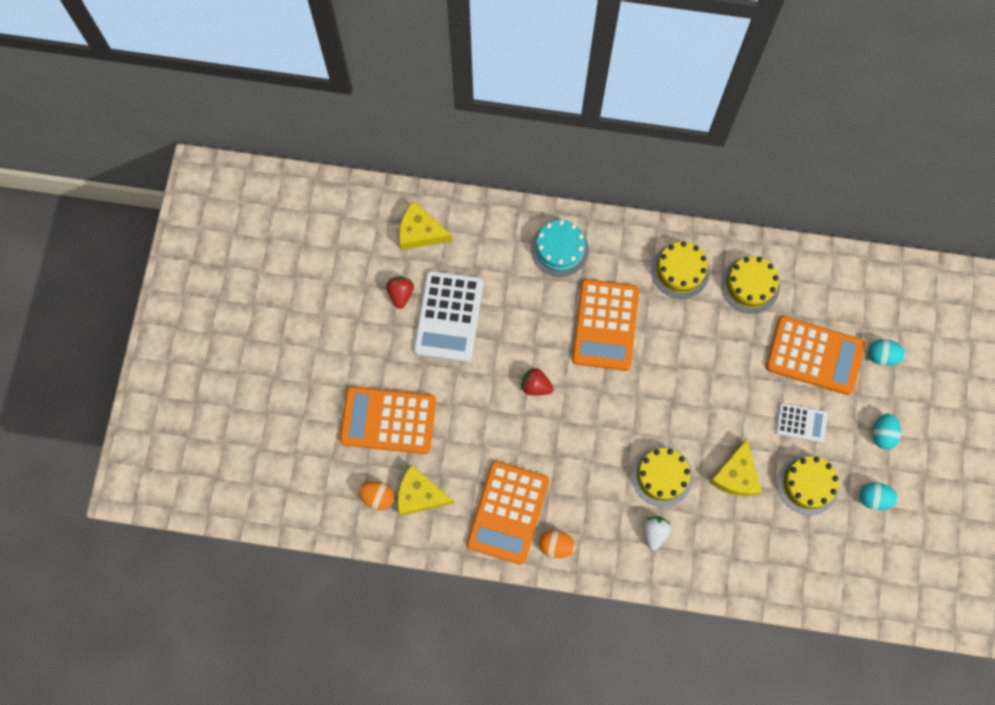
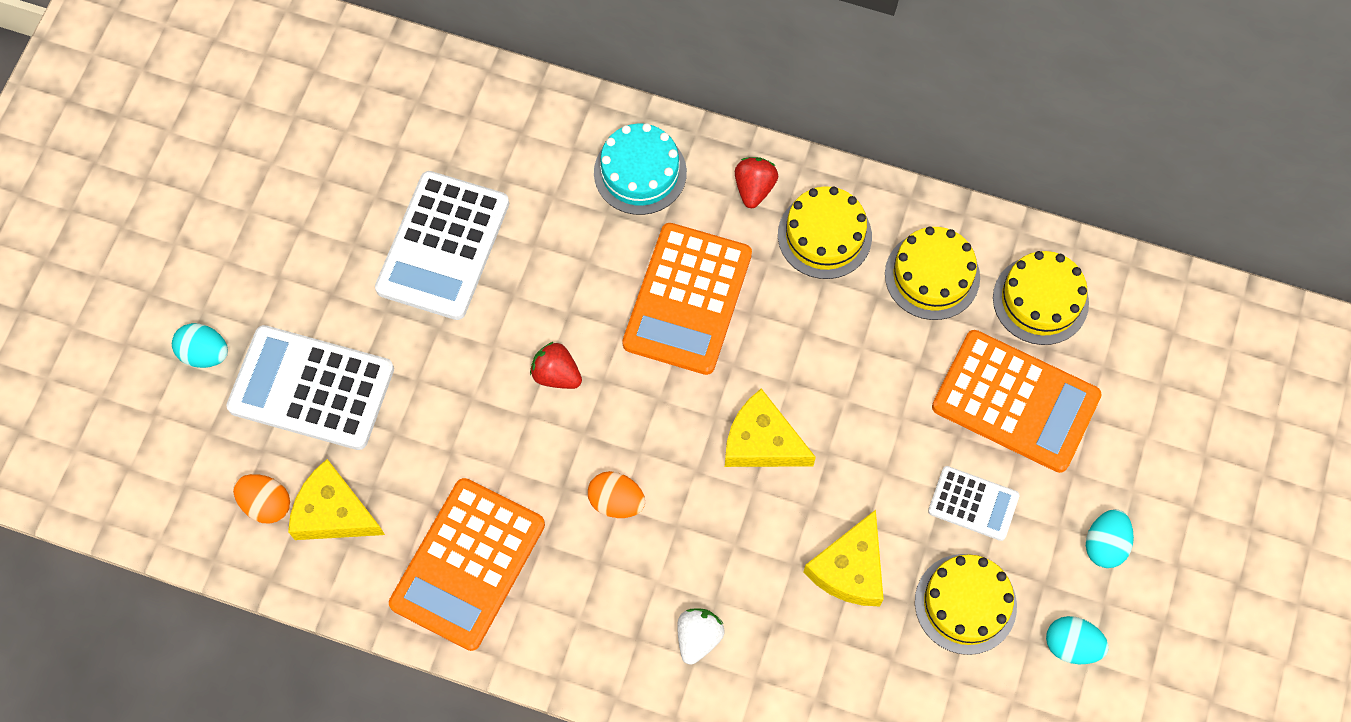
camera: 10 degrees right, 5 degrees down
(388, 420) = (311, 388): orange calculator -> white calculator
(400, 294) = (376, 200): red strawberry -> red strawberry (754, 188)
(420, 232) = (428, 112): yellow cheese -> yellow cheese (762, 442)
(556, 546) = (534, 630): orange egg -> orange egg (616, 501)
(662, 476) = (729, 549): yellow cake -> yellow cake (1040, 300)
(882, 356) = (1127, 420): turquoise egg -> turquoise egg (205, 354)

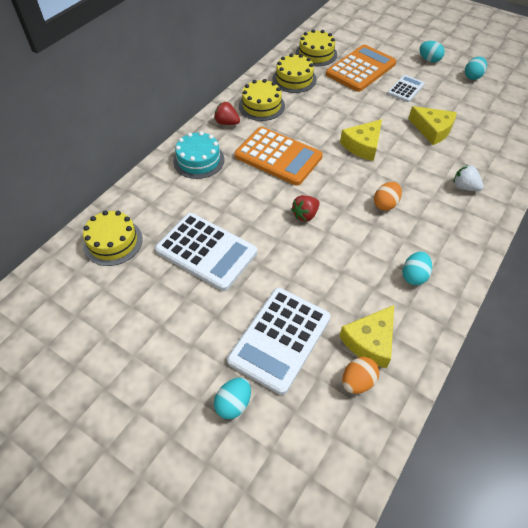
camera: 75 degrees left, 15 degrees down
(468, 564) = (414, 276): orange calculator -> turquoise egg
(965, 604) = (452, 100): yellow cake -> yellow cake (113, 242)

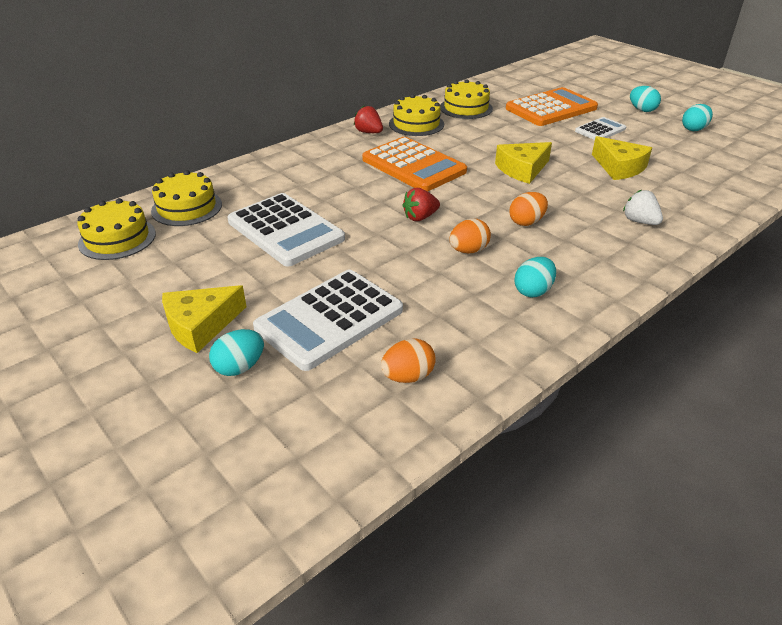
camera: 15 degrees right, 15 degrees down
(199, 160) = (320, 157): turquoise cake -> none
(316, 54) = (502, 91): yellow cake -> yellow cake (117, 238)
(354, 244) = (468, 251): none -> orange egg
(370, 341) = (444, 341): yellow cheese -> yellow cheese (201, 325)

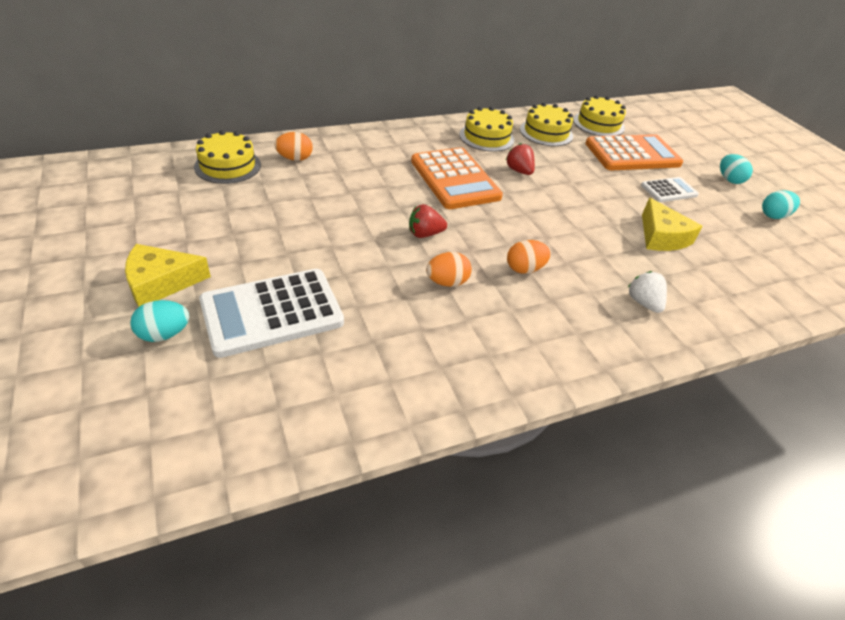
camera: 15 degrees right, 5 degrees up
(117, 238) = (152, 179): yellow cake -> yellow cake (598, 124)
(285, 230) = (295, 212): white calculator -> none
(369, 132) = (436, 134): red strawberry -> red strawberry (519, 171)
(408, 376) = (301, 395): orange egg -> orange egg (295, 159)
(522, 169) = (558, 212): yellow cheese -> none
(533, 291) = (481, 345): turquoise egg -> none

